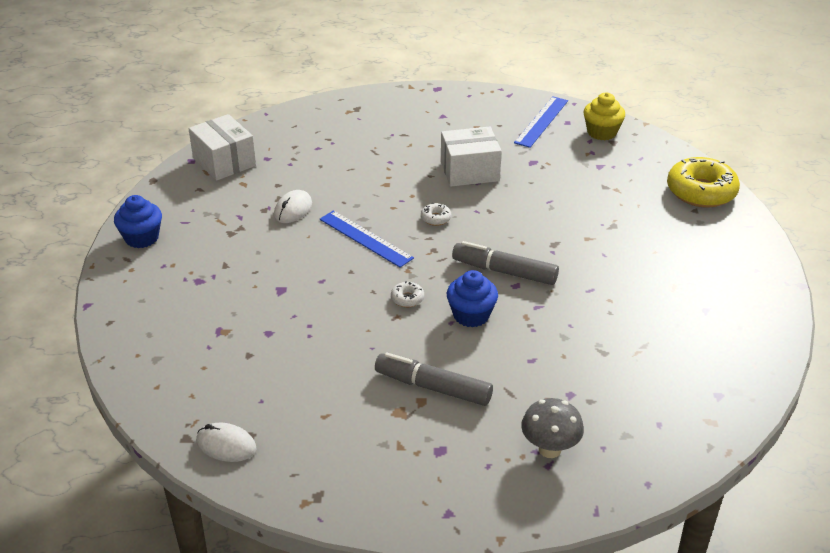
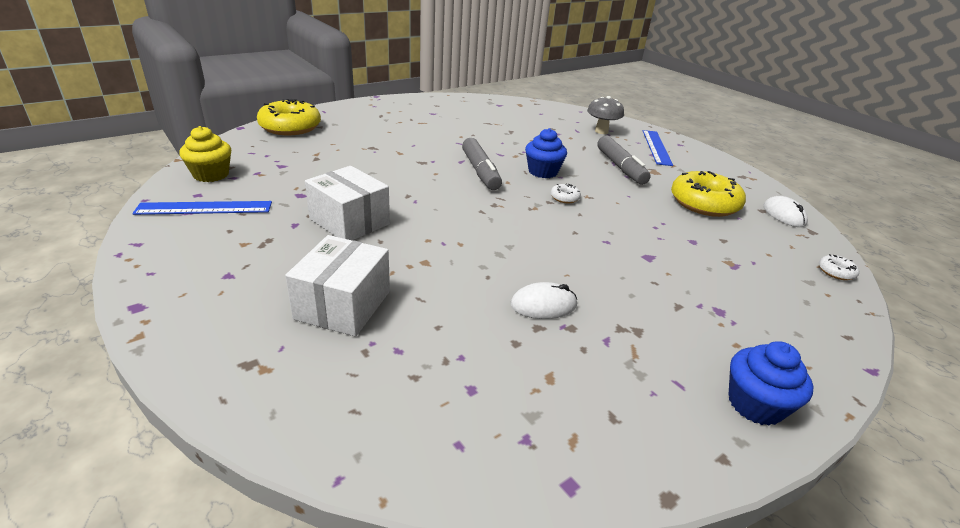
camera: 130 degrees left, 5 degrees down
(224, 162) = (529, 435): white box -> white box (343, 305)
(306, 395) = (704, 203): none -> yellow donut
(365, 238) = (525, 241): blue ruler -> blue ruler (656, 147)
(435, 218) = (450, 216): white donut -> white donut (836, 272)

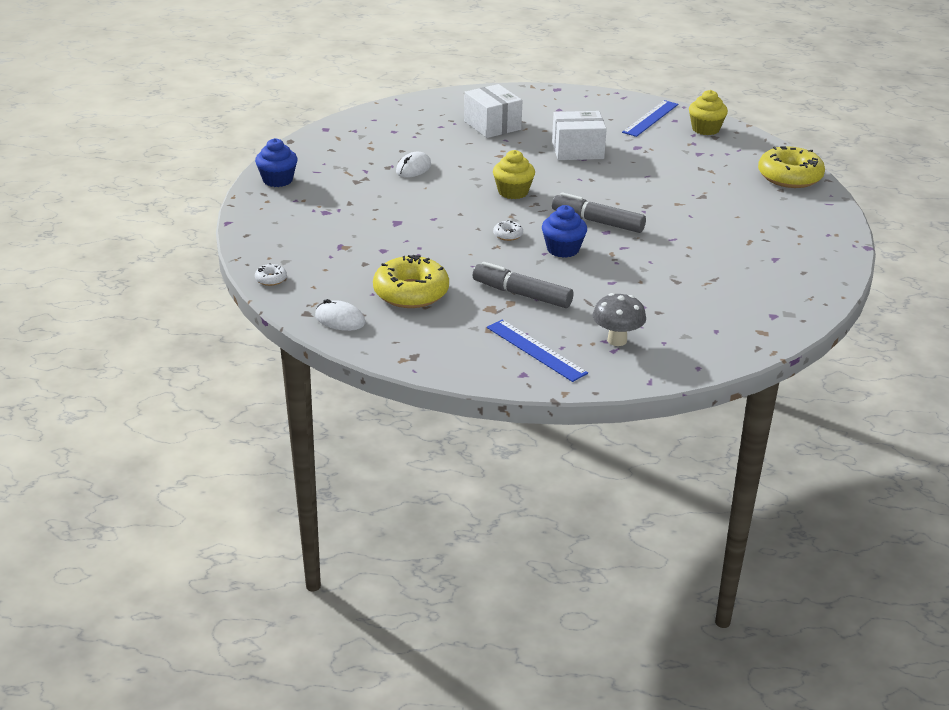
camera: 135 degrees right, 0 degrees up
(493, 222) = (513, 192): none -> yellow cupcake

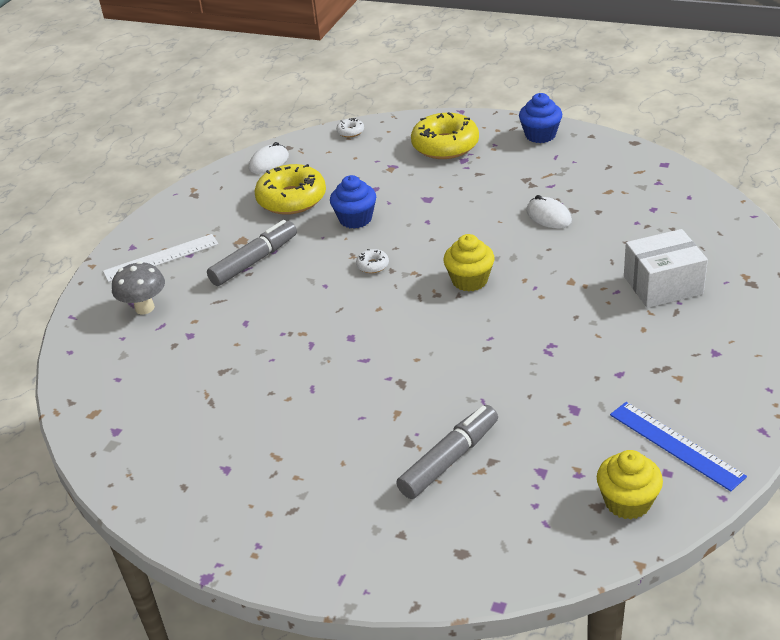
camera: 110 degrees right, 5 degrees up
(536, 350) = (161, 258): blue ruler -> white ruler
(563, 249) = (326, 299): blue cupcake -> blue cupcake (355, 219)
(577, 150) = (573, 349): white box -> none
(597, 222) = (376, 334): grey marker -> grey marker (449, 459)
(789, 177) = (438, 558): yellow donut -> yellow donut (445, 145)

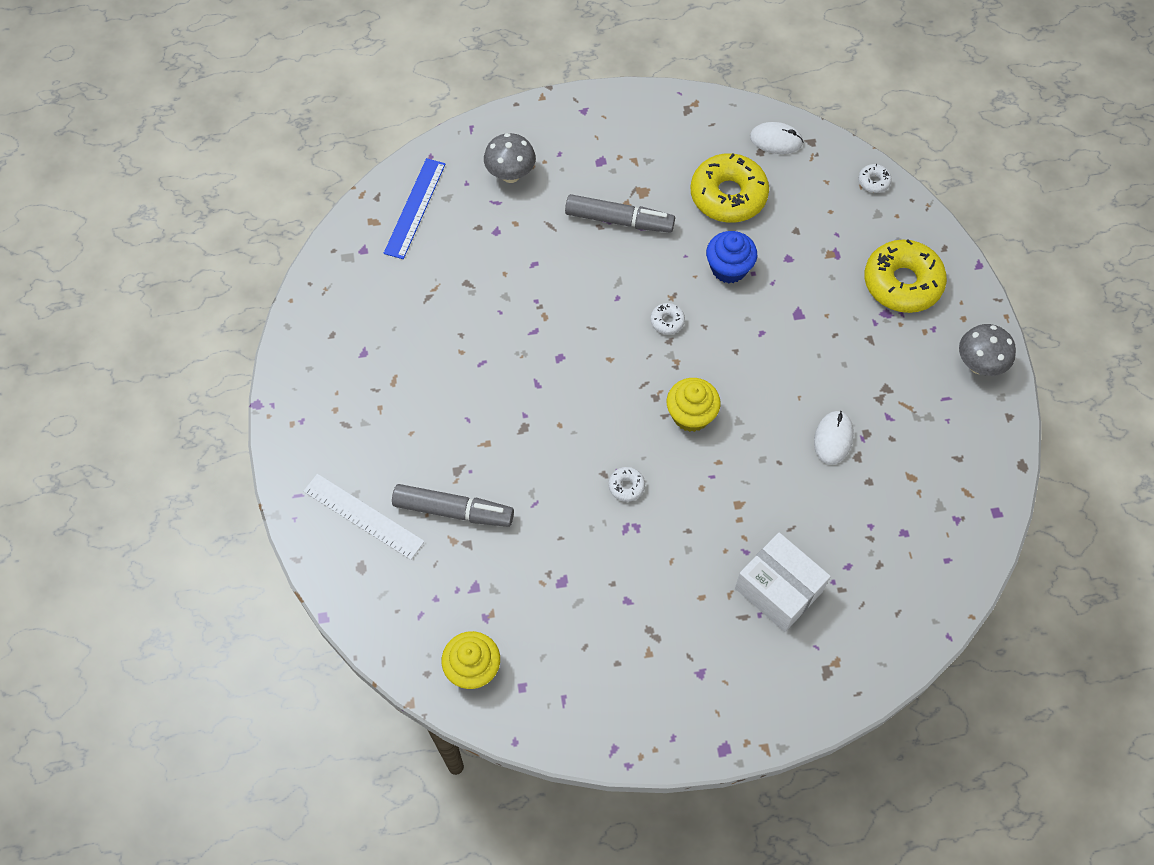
camera: 55 degrees right, 25 degrees up
(161, 258) = (581, 143): white ruler -> white ruler (363, 516)
(508, 338) = (626, 486): none -> white donut
(540, 135) = (979, 365): blue cupcake -> grey mushroom
(676, 445) = (559, 682): blue ruler -> blue ruler (415, 208)

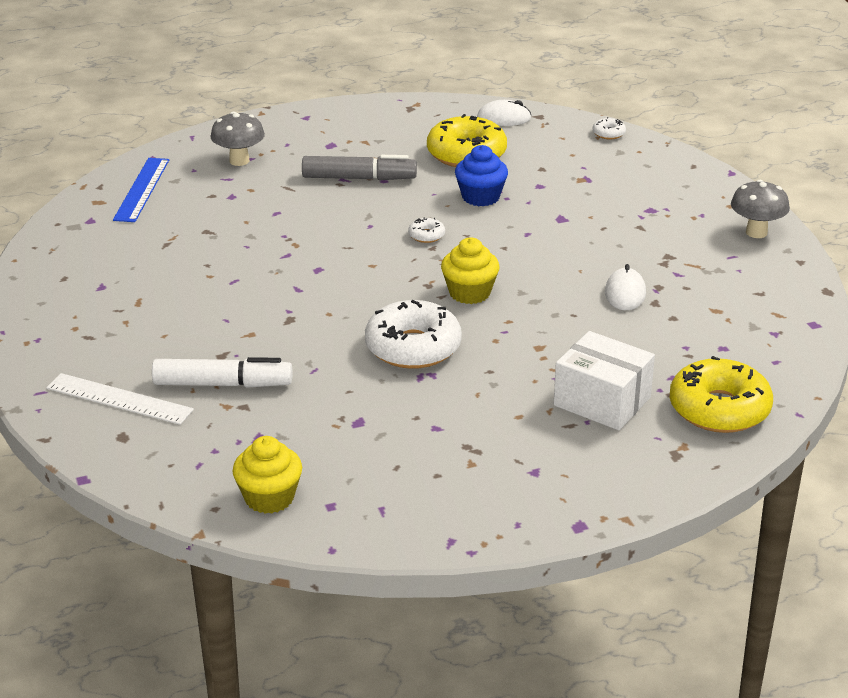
camera: 10 degrees left, 30 degrees down
(453, 511) = (223, 384): grey marker -> white marker
(626, 486) = (413, 347): white donut -> white donut, size x2.36
(902, 283) = (659, 190): yellow donut -> yellow donut (719, 409)

